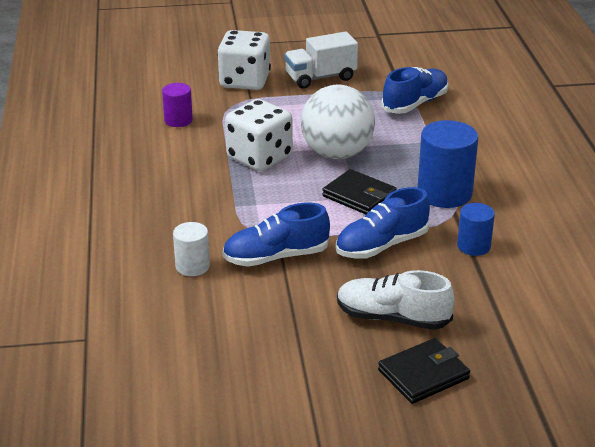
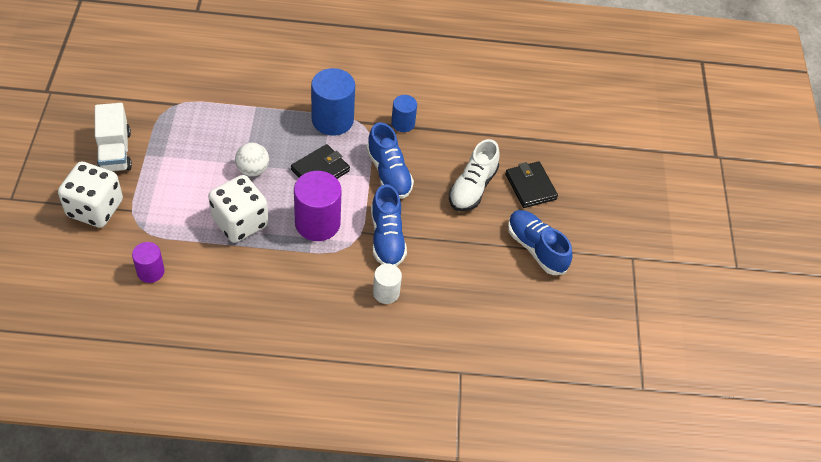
camera: 85 degrees left, 20 degrees up
(278, 205) = (317, 223): none -> purple cylinder
(337, 154) = (253, 170): white ball -> white ball, size x0.54
(415, 103) = (191, 100): blue shoe -> blue shoe (536, 248)

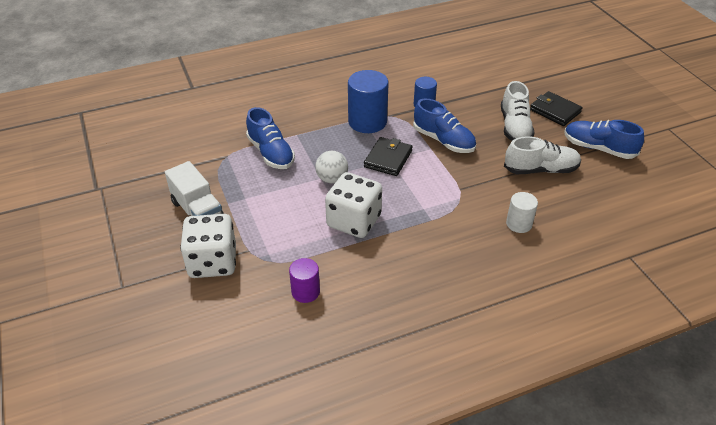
camera: 20 degrees left, 10 degrees down
(317, 223) = (419, 196): purple cylinder -> none
(387, 238) = (483, 185): blue shoe -> blue shoe (271, 153)
(456, 246) = (541, 170): none -> white shoe

